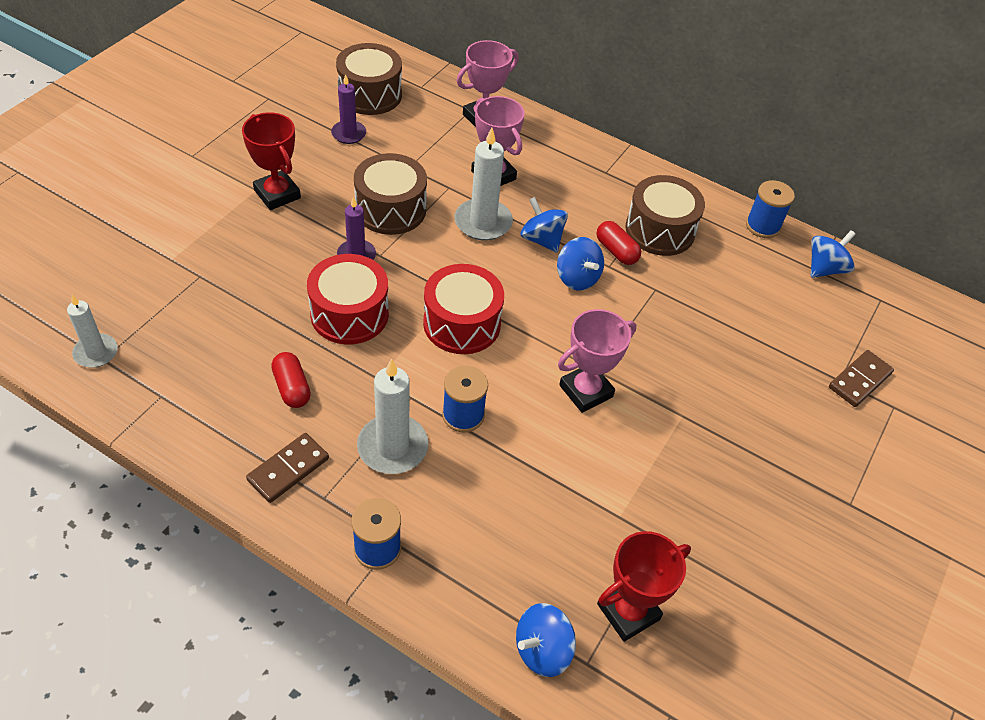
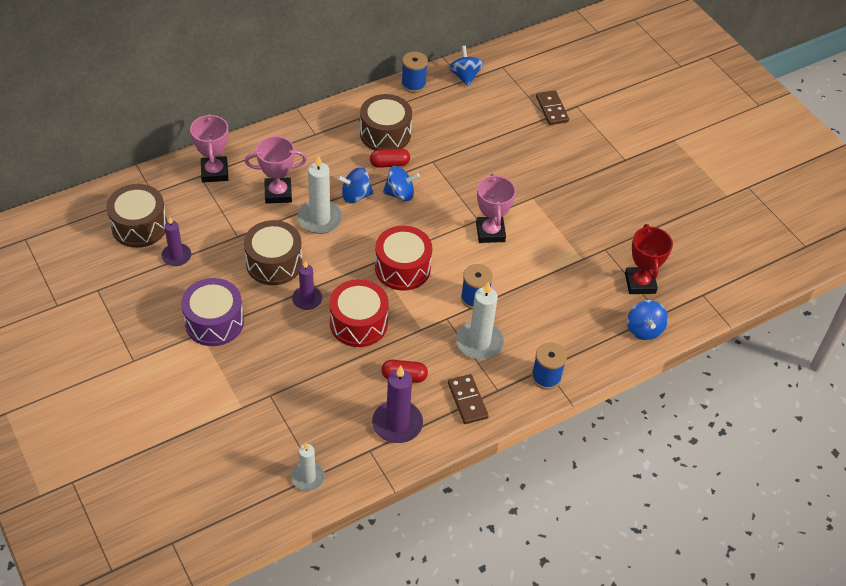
camera: 60 degrees left, 0 degrees up
(214, 408) = (397, 424): none -> purple candle
(277, 194) = (214, 322): red trophy -> purple drum

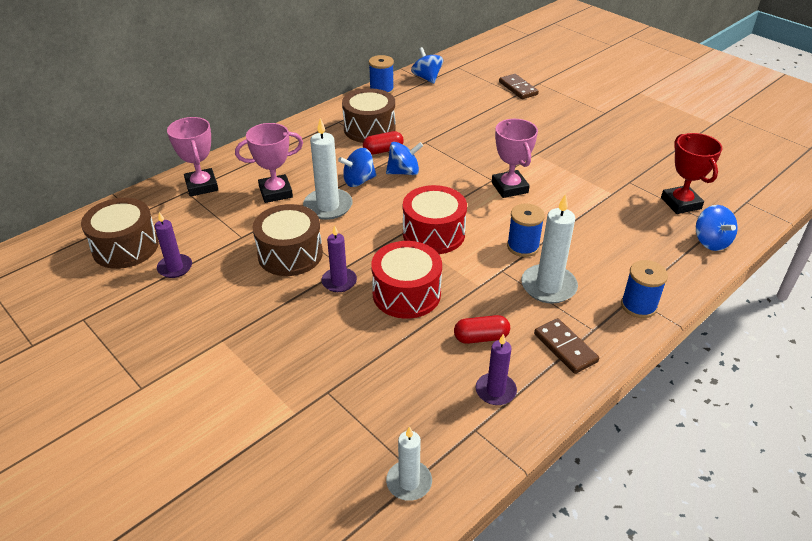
camera: 10 degrees left, 10 degrees down
(214, 322) = (236, 325): purple drum -> none
(397, 424) = (495, 391): purple candle -> purple candle, size x0.64

